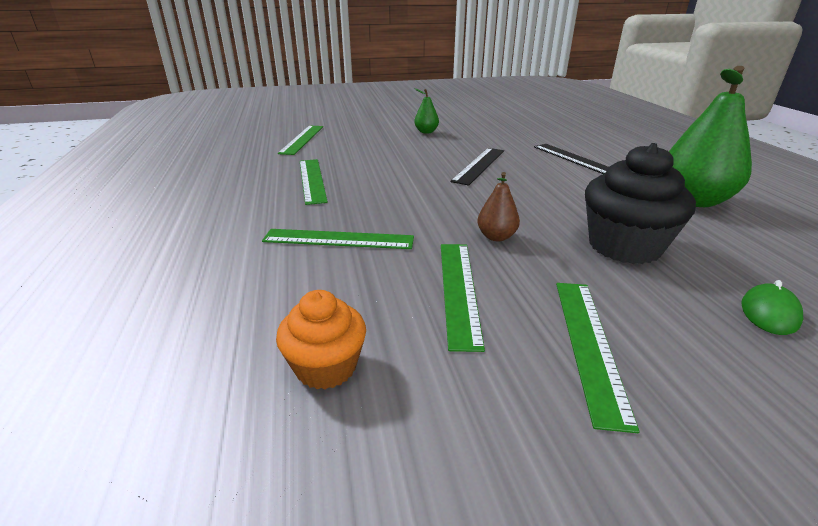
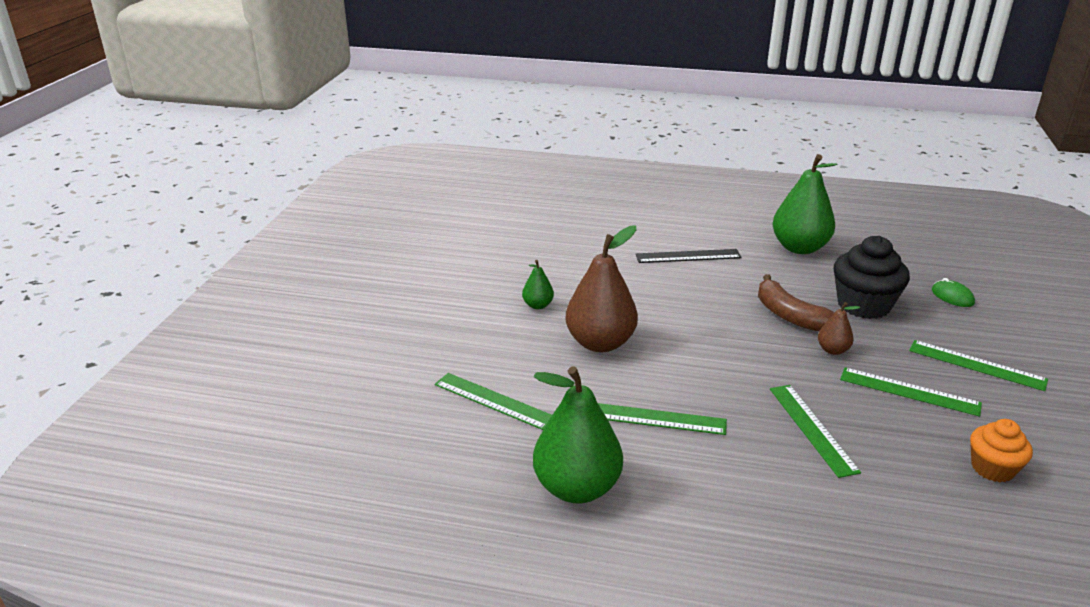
camera: 65 degrees left, 0 degrees up
(218, 170) = (577, 488): none -> green pear
(338, 239) = (812, 429): green ruler -> green ruler turned 45 degrees counterclockwise
(398, 152) = (600, 343): none -> brown pear
(479, 165) = (672, 308): black ruler -> none
(536, 210) = (790, 316): none -> brown banana

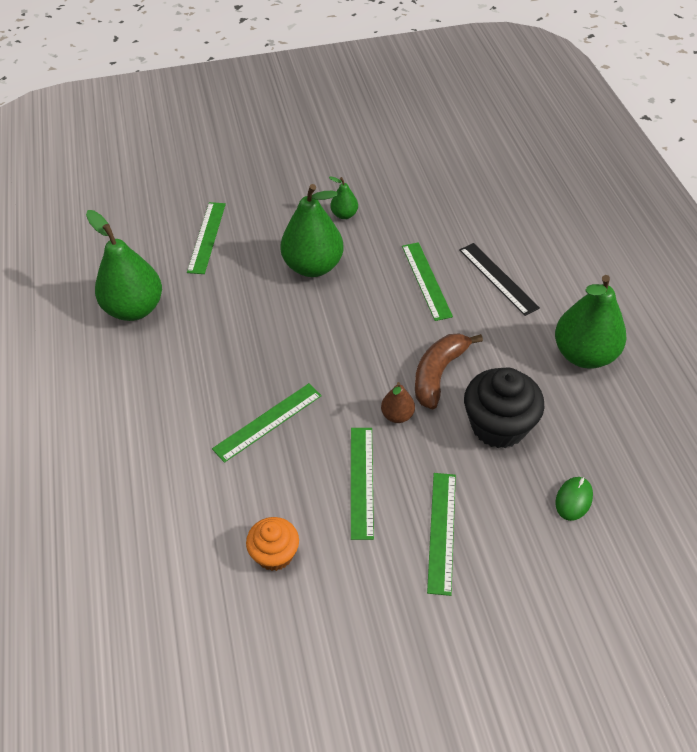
camera: 65 degrees right, 20 degrees up
(600, 343) = (313, 266): brown pear -> green pear
(656, 418) = (231, 326): green ruler -> green ruler (426, 280)

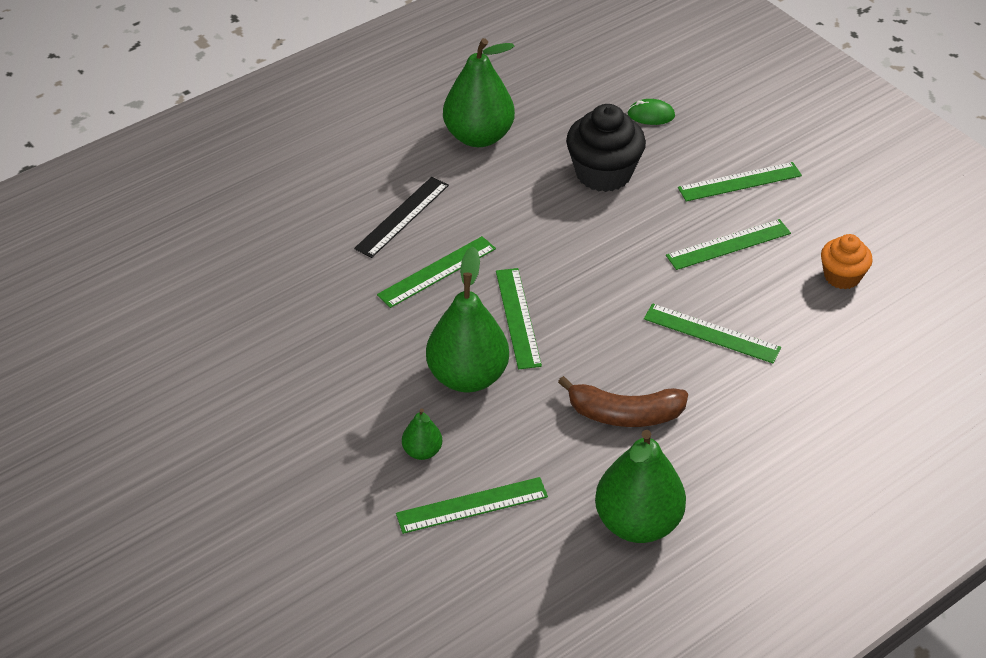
camera: 115 degrees left, 5 degrees down
(344, 215) = (357, 378): green pear -> green pear (422, 451)
(353, 310) = (517, 318): none -> green ruler
(397, 415) = (638, 242): brown pear -> none
(438, 374) = (567, 228): brown banana -> brown banana (625, 414)

